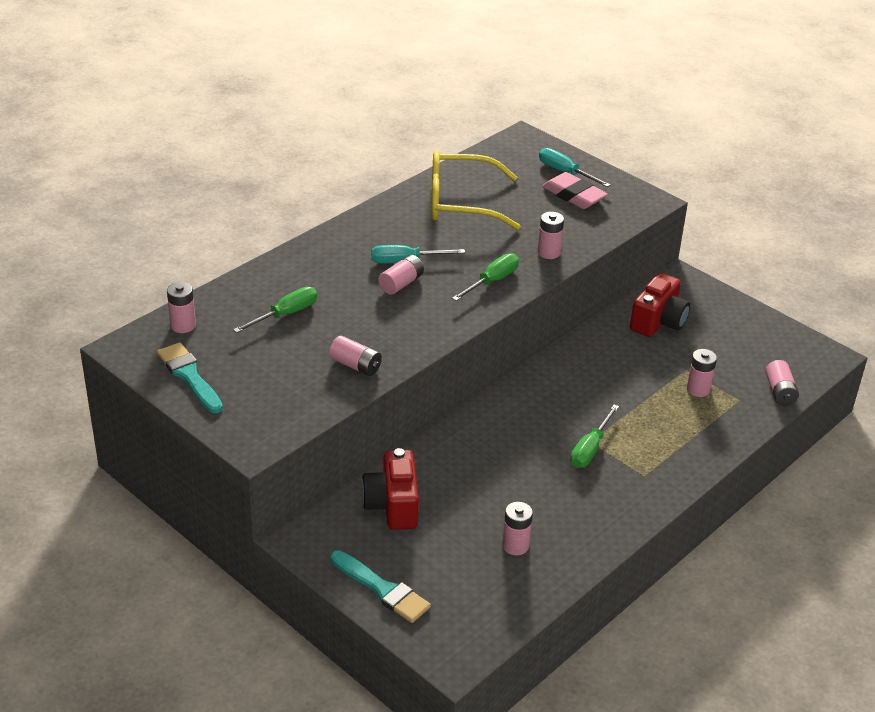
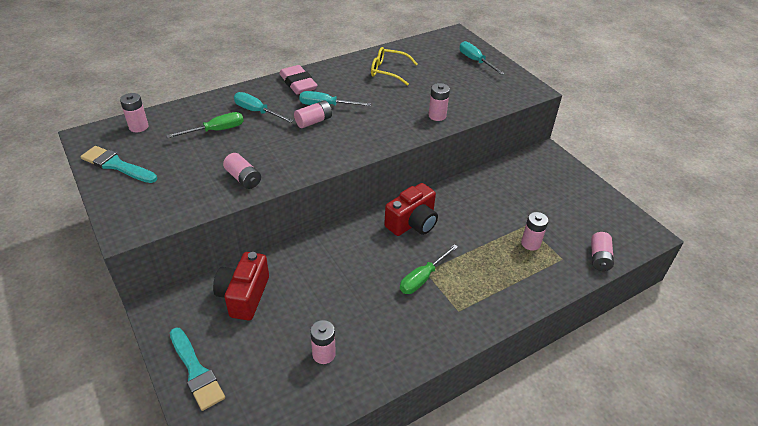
camera: 15 degrees right, 5 degrees up
(189, 376) = (117, 165): turquoise brush -> turquoise brush turned 45 degrees counterclockwise
(322, 282) = (257, 112): none -> turquoise screwdriver
(461, 203) = (388, 71): yellow glasses -> yellow glasses, size x0.59
(492, 281) = (383, 130): green screwdriver -> none
(573, 196) = (475, 78): pink eraser -> pink eraser (298, 83)
(658, 321) = (517, 183): red camera -> red camera (412, 223)

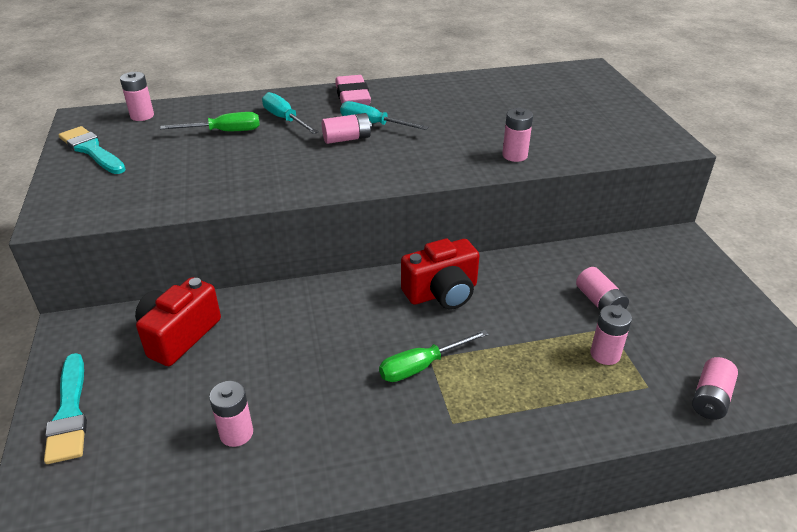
camera: 20 degrees right, 5 degrees down
(243, 178) = (222, 187): pink battery -> pink battery (599, 302)
(388, 71) = (475, 97): yellow glasses -> none
(475, 61) = (603, 101): turquoise screwdriver -> none

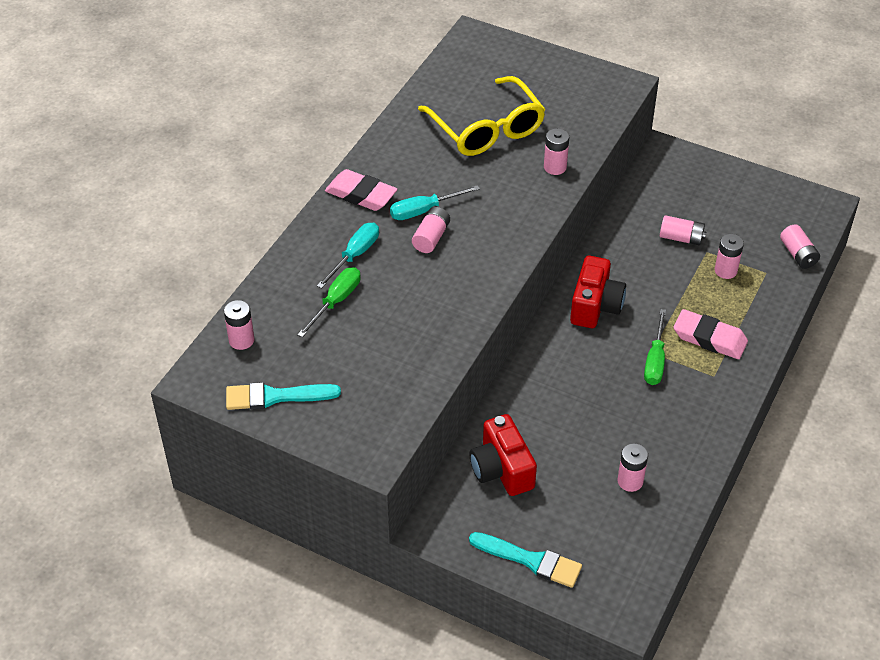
camera: 50 degrees left, 10 degrees up
(285, 119) = (355, 255): turquoise screwdriver -> turquoise screwdriver turned 120 degrees clockwise
(499, 391) = (709, 338): none -> pink eraser
(504, 111) = (487, 129): none -> yellow glasses

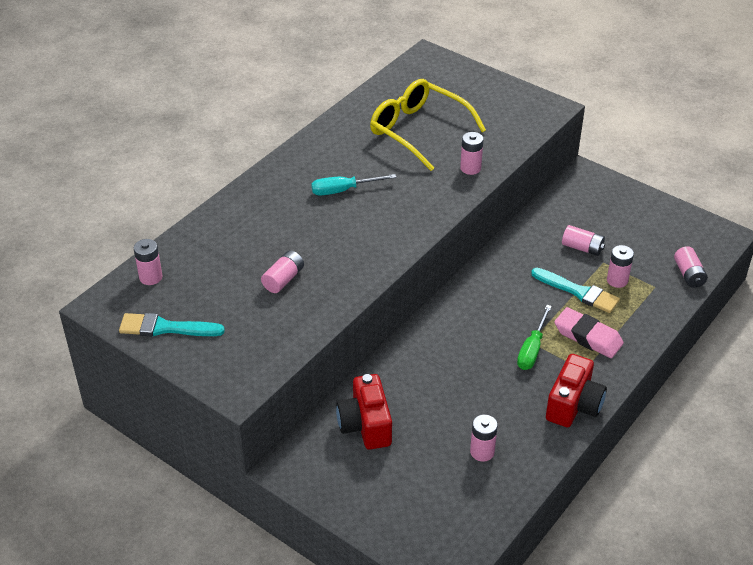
camera: 10 degrees right, 5 degrees down
(336, 301) = (243, 255): green screwdriver -> none
(355, 255) = (271, 220): turquoise screwdriver -> none
(361, 195) = (291, 171): pink eraser -> none
(431, 237) = (343, 213): pink battery -> pink battery (283, 279)
(487, 129) = (418, 131): yellow glasses -> yellow glasses turned 150 degrees clockwise
(530, 560) = (370, 509): turquoise brush -> turquoise brush (578, 292)
(595, 306) = (488, 296): red camera -> red camera (573, 405)

